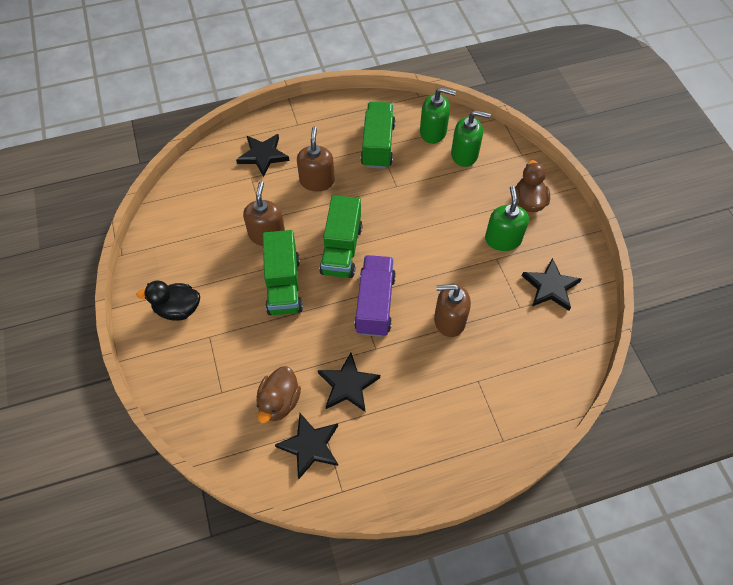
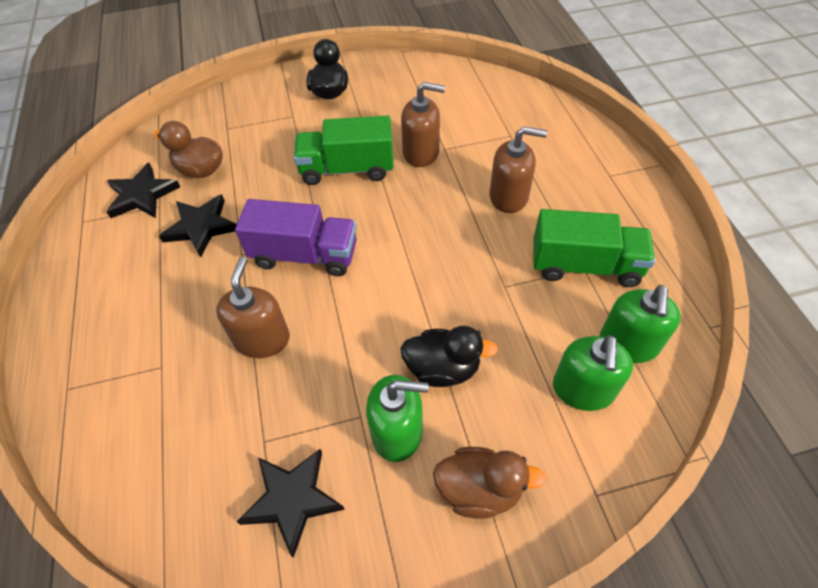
camera: 95 degrees right, 5 degrees down
(263, 156) = (547, 144): black star -> none
(341, 249) = (393, 222): green truck -> none
(459, 218) = (443, 369): none -> black duck

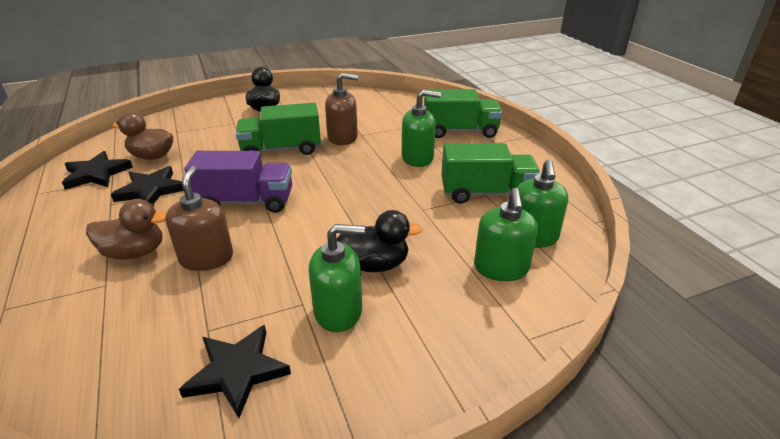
camera: 10 degrees left, 20 degrees down
(479, 489) = (420, 345): brown duck -> brown duck (135, 252)
(509, 197) = (417, 158): brown soap dispenser -> green soap dispenser
(568, 151) = (460, 131): none -> green truck

